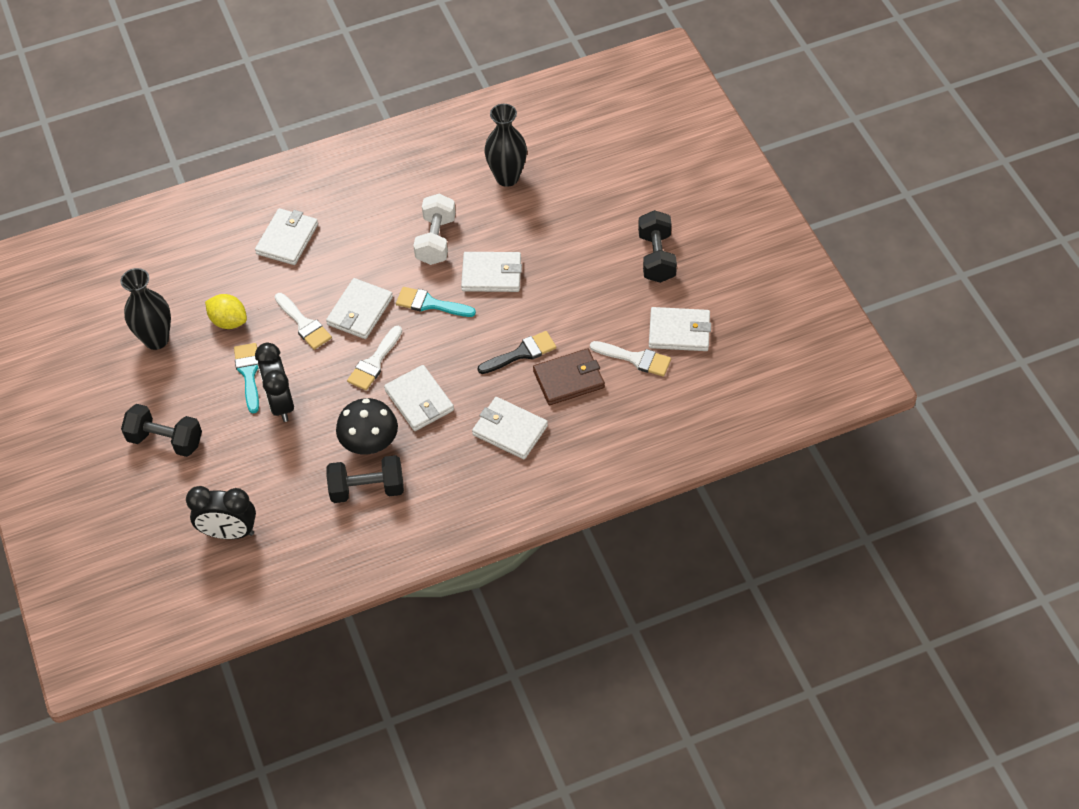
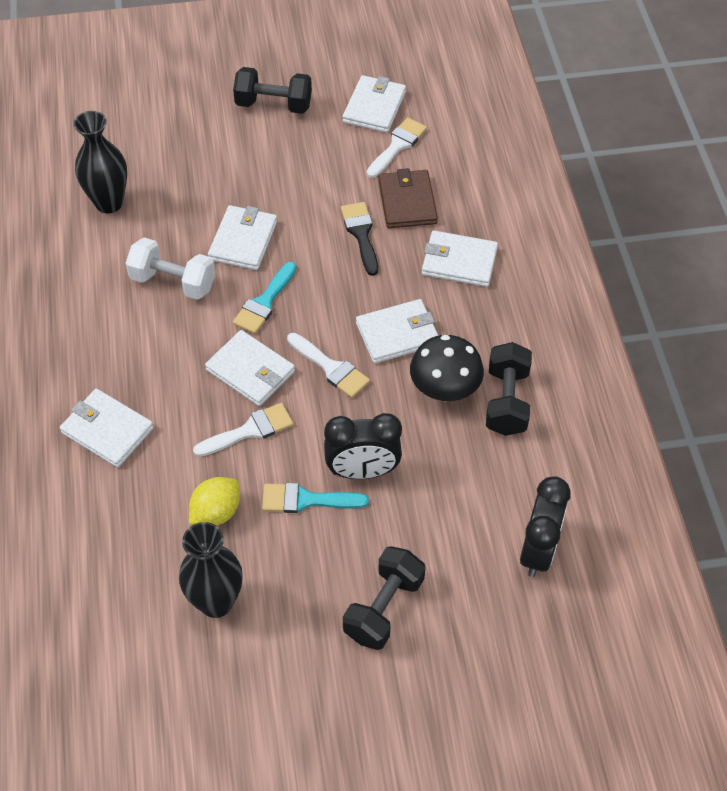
camera: 80 degrees left, 0 degrees up
(510, 430) = (459, 261): white wallet -> white wallet turned 60 degrees clockwise

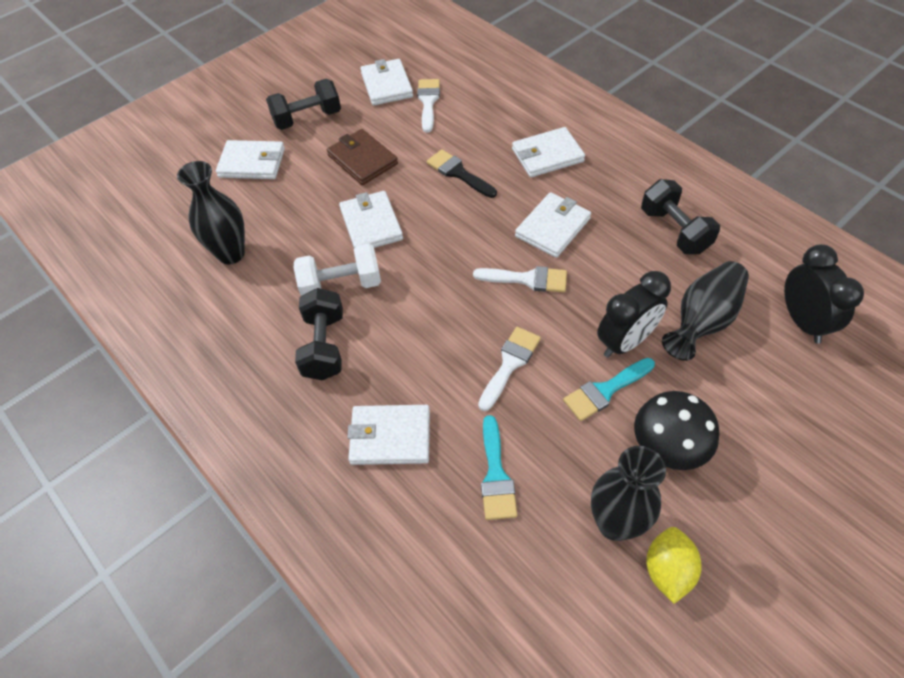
camera: 30 degrees left, 0 degrees up
(216, 512) = (544, 447): yellow lemon -> yellow lemon (667, 570)
(250, 371) = (467, 317): white wallet -> white wallet (252, 163)
(264, 302) = (430, 260): turquoise brush -> turquoise brush (496, 475)
(383, 608) = (744, 437): black dumbbell -> black dumbbell (324, 346)
(407, 202) = (471, 135): brown wallet -> brown wallet (362, 159)
(444, 389) = (624, 247): black mushroom -> black mushroom (667, 447)
(447, 495) = (702, 321): none -> black vase

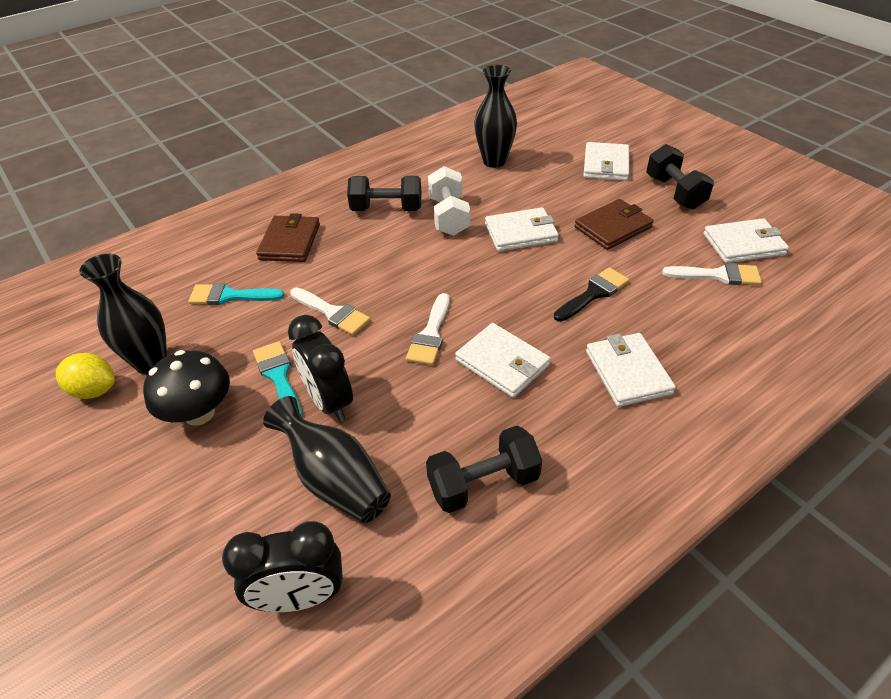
camera: 95 degrees right, 10 degrees down
(390, 436) = (290, 242): white wallet -> brown wallet

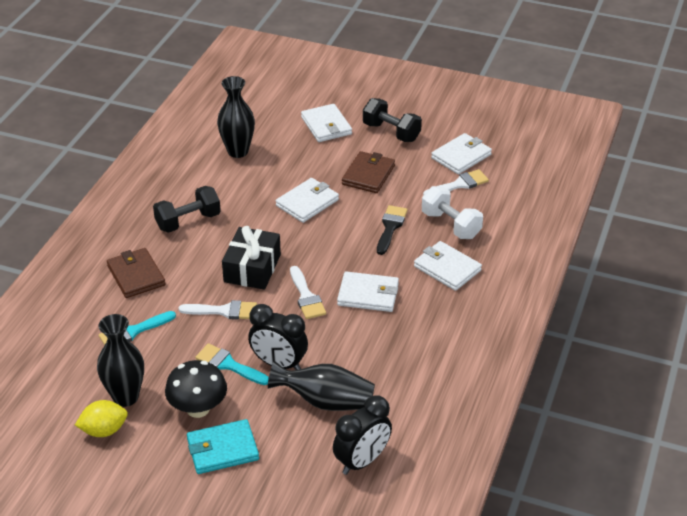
camera: 35 degrees left, 5 degrees down
(171, 479) = (222, 449): none -> turquoise wallet
(403, 279) = (252, 268): none -> black gift
(449, 216) = (243, 209): white dumbbell -> white dumbbell (451, 225)
(483, 483) = (413, 364): black dumbbell -> none

